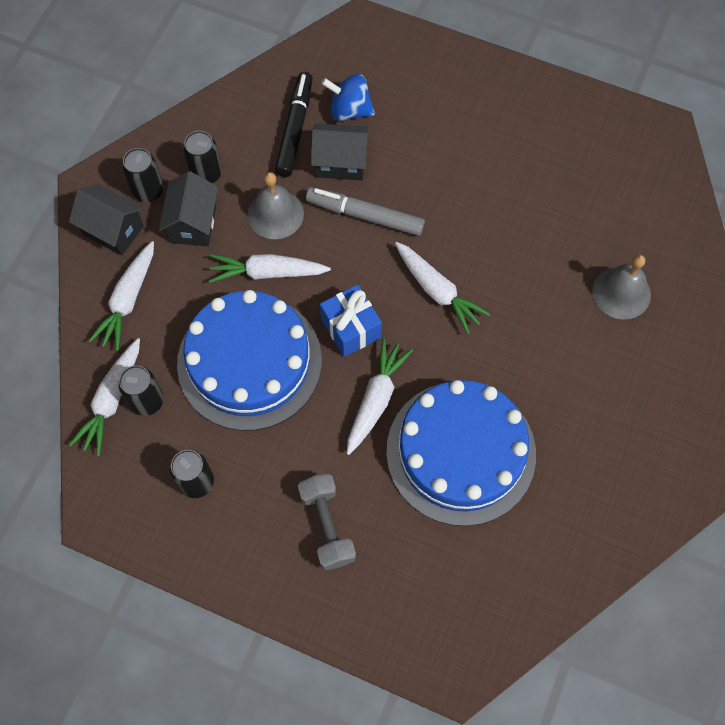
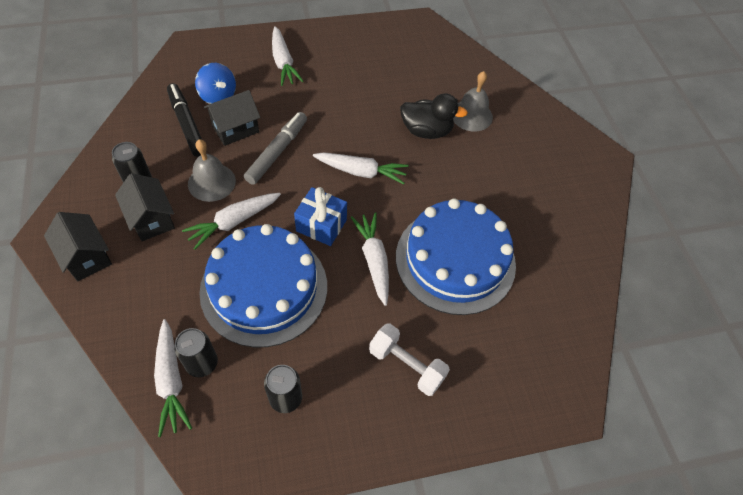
camera: 40 degrees left, 10 degrees down
(113, 230) = (86, 257): black house -> black house turned 60 degrees clockwise
(128, 300) = (134, 299): white carrot -> white carrot (283, 62)
(148, 190) = (98, 215): black can -> none
(327, 526) = (406, 365): grey dumbbell -> white dumbbell
(349, 110) = (218, 96): blue spinning top -> blue spinning top turned 105 degrees counterclockwise
(365, 215) = (277, 152): grey marker -> grey marker turned 135 degrees clockwise
(550, 282) = (426, 131): none -> black duck

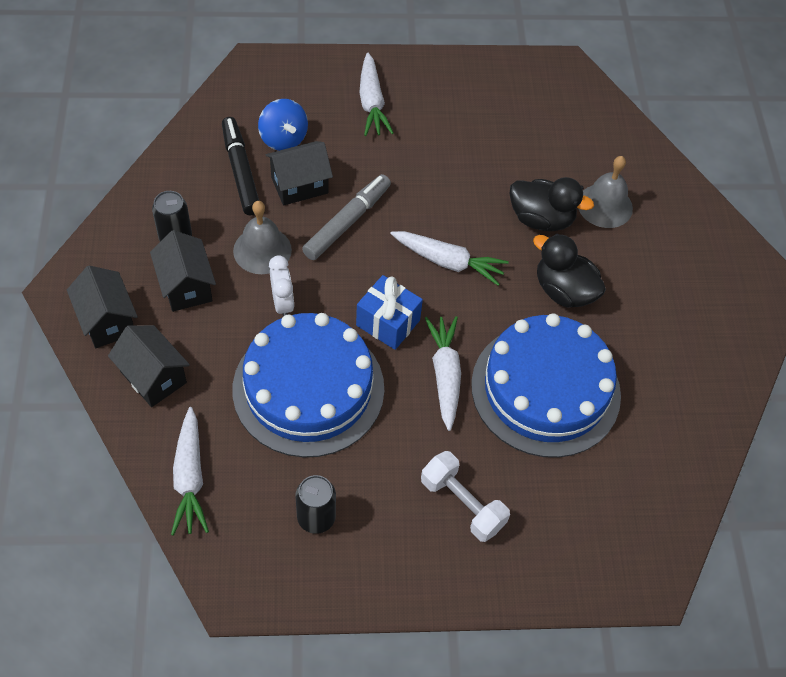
camera: 10 degrees right, 0 degrees up
(130, 298) = (153, 377): none -> black house
(202, 363) = (226, 464): black can -> none
(233, 222) = (282, 303): white carrot -> white clock
(454, 182) = (564, 291): none -> black duck

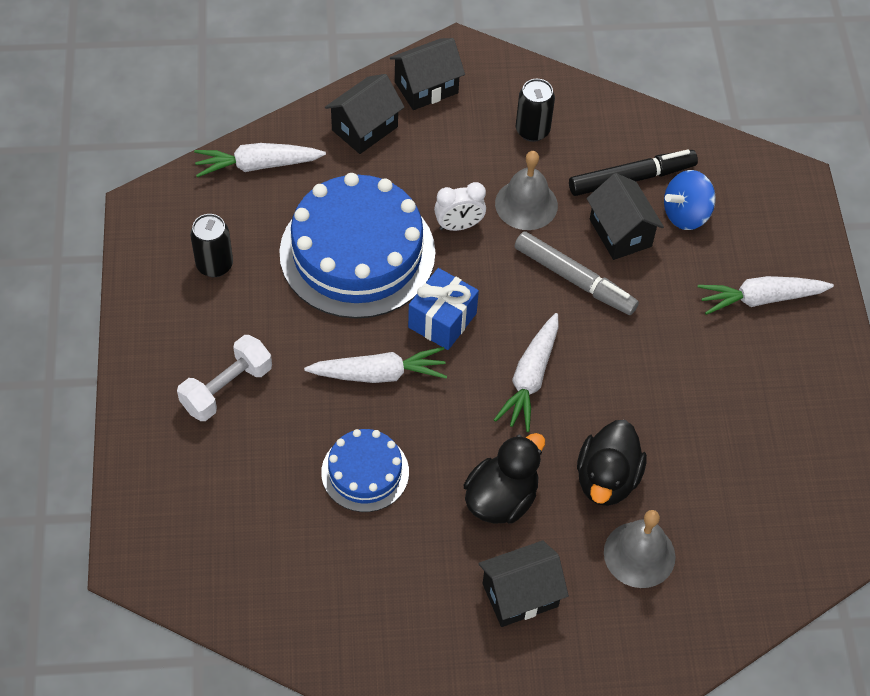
camera: 90 degrees right, 0 degrees up
(186, 286) = (473, 144): black house -> black house (520, 595)
(545, 389) = (365, 472): blue cake -> blue cake, size x0.52

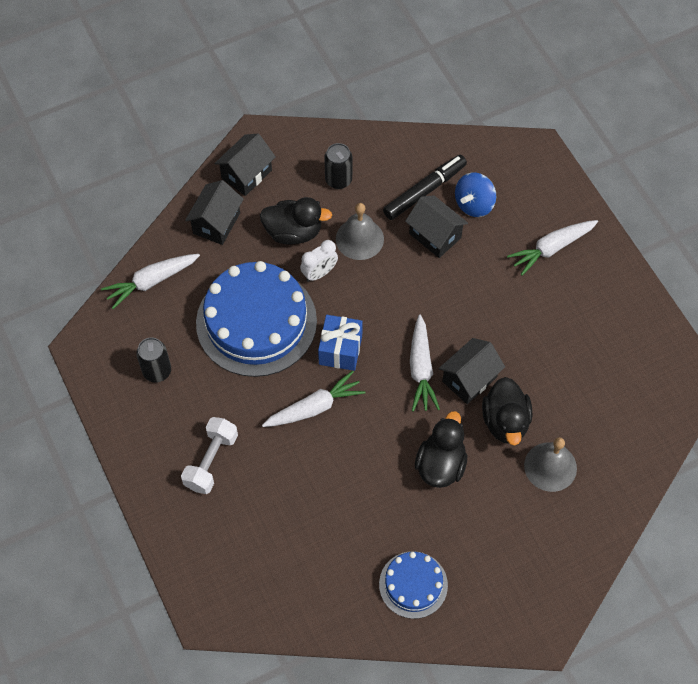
camera: 20 degrees left, 5 degrees up
(365, 472) = (338, 484): blue cake -> blue cake (413, 584)
(450, 169) = (293, 232): none -> black duck
(520, 595) = (484, 528): black house -> black house (469, 379)
(574, 279) = (418, 283): grey marker -> none

